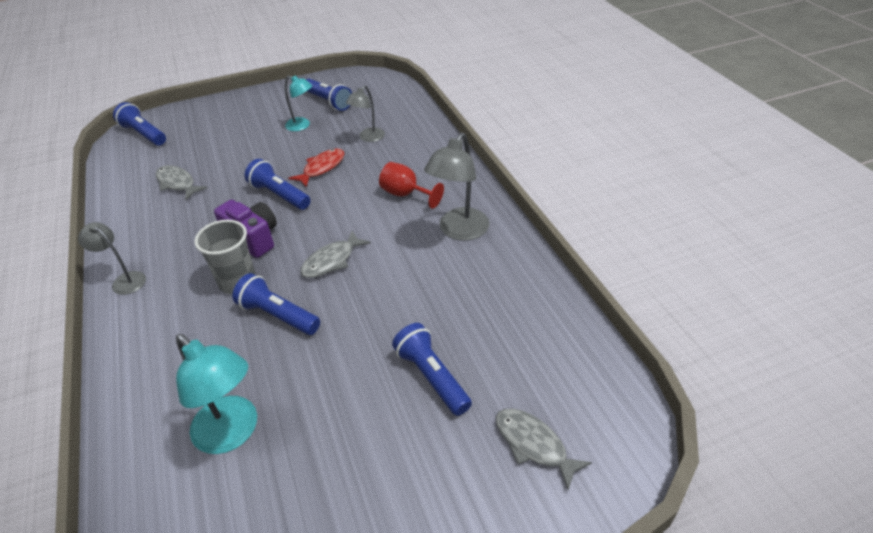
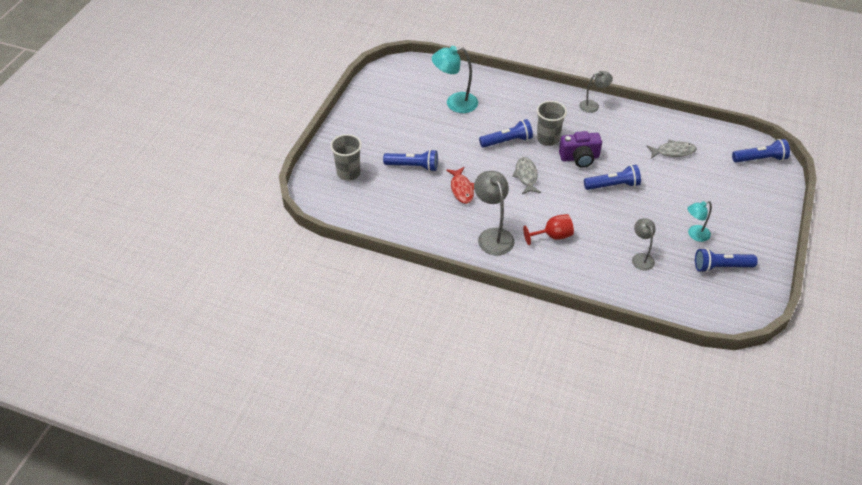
camera: 130 degrees right, 5 degrees up
(322, 168) = (624, 216): red fish -> red fish (461, 189)
(534, 444) = (348, 173): grey fish -> grey cup

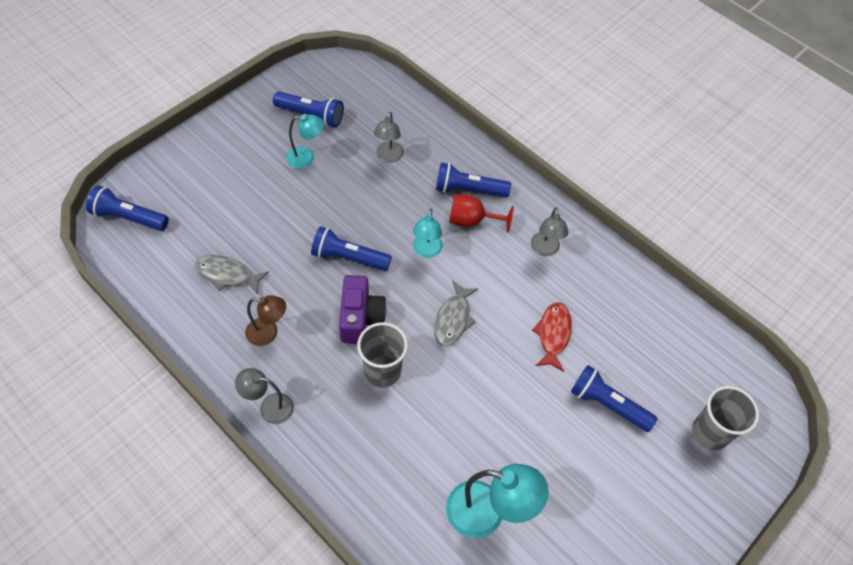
camera: 160 degrees left, 10 degrees up
(493, 236) = (545, 250): grey lamp -> grey lamp, size x0.61
(507, 141) = (445, 392): blue flashlight -> blue flashlight (468, 190)
(568, 206) = (426, 251): none -> turquoise lamp
(579, 158) = (360, 318): purple camera -> purple camera turned 75 degrees clockwise
(623, 134) = (268, 333): none -> brown lamp

